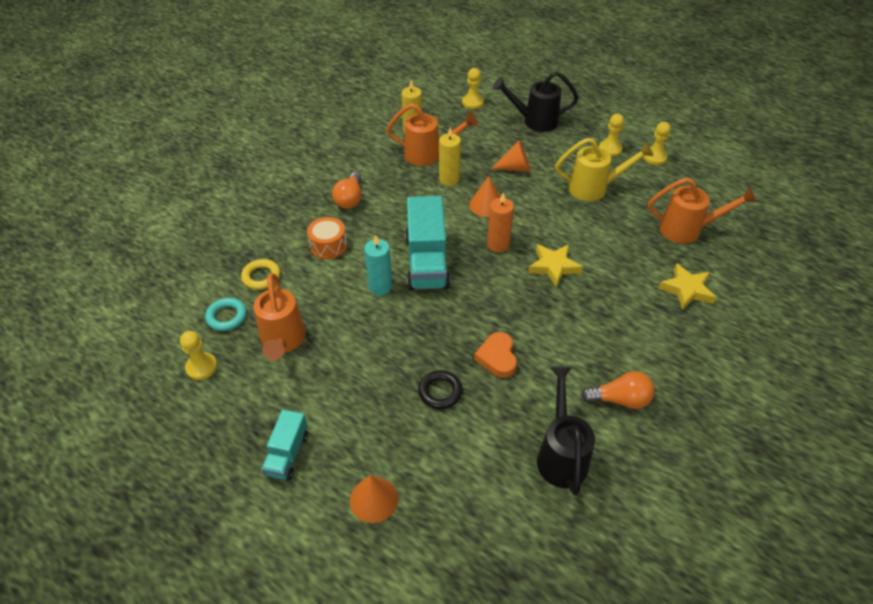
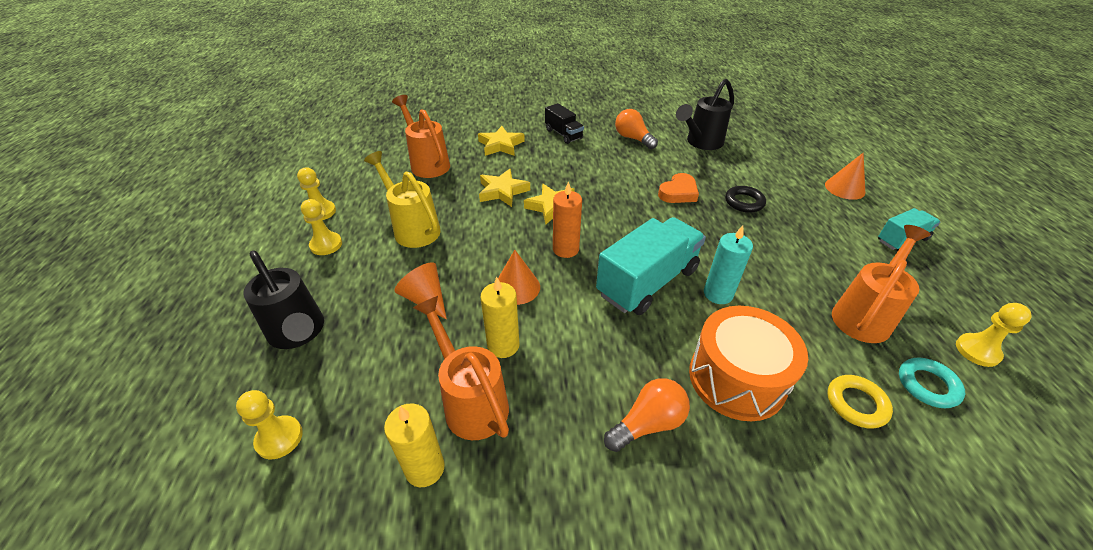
camera: 130 degrees left, 5 degrees down
(328, 246) = (736, 378): orange drum -> orange drum, size x1.70
(602, 251) = (502, 191): none -> yellow star
(674, 348) = (563, 134): none -> black truck

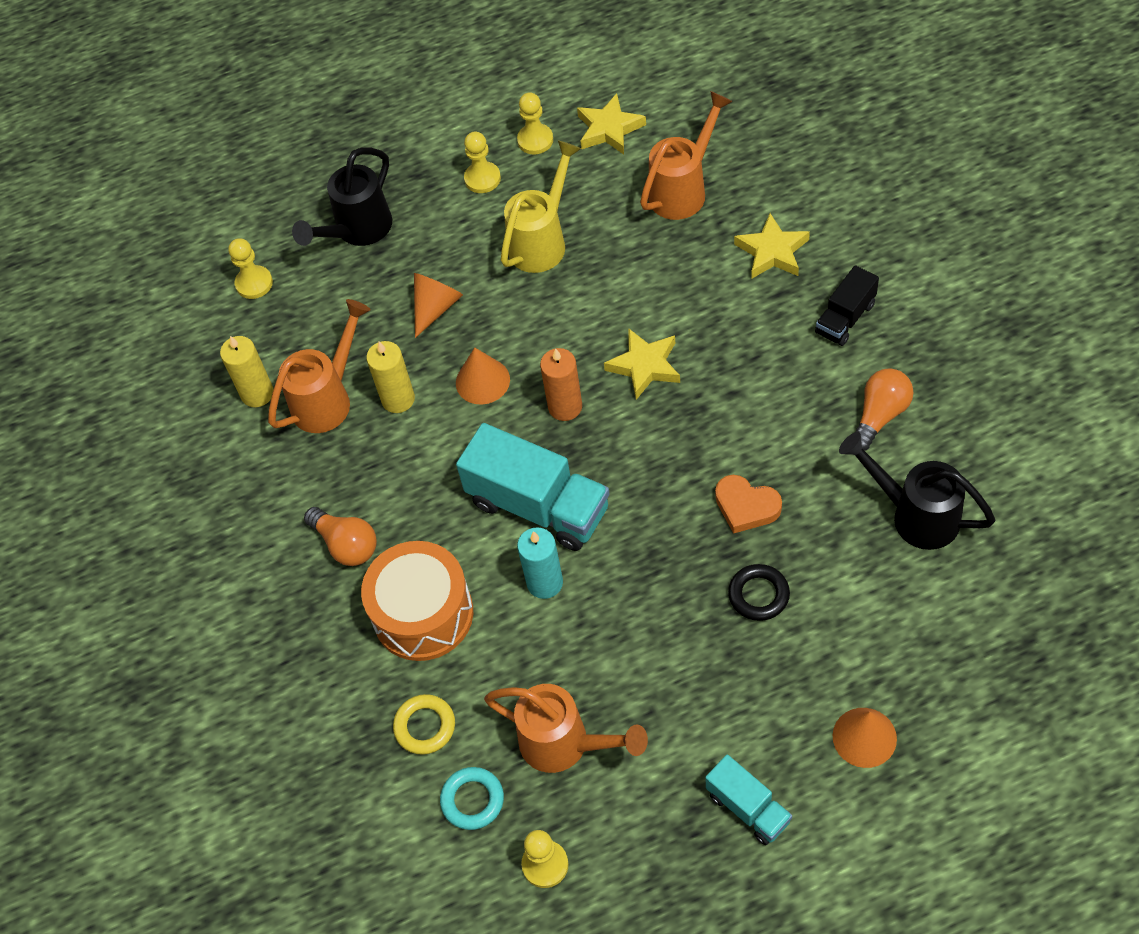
camera: 80 degrees right, 15 degrees up
(502, 191) = (656, 299): yellow star -> yellow star (609, 129)

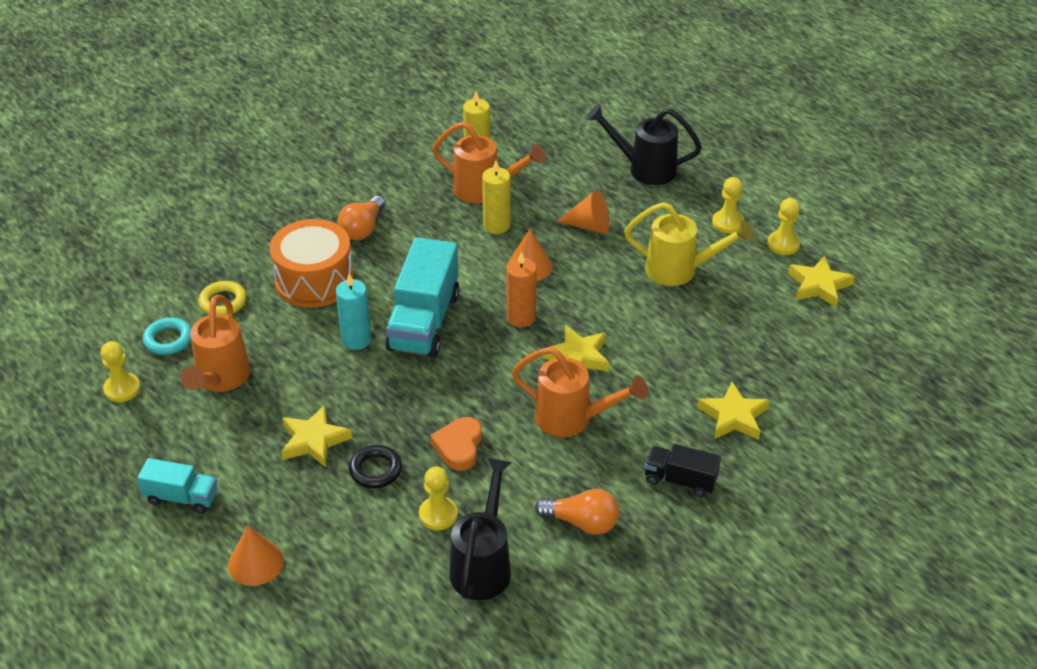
camera: 65 degrees right, 15 degrees down
(254, 283) = (573, 130): yellow pawn -> yellow pawn (438, 514)
(683, 189) = (776, 345): orange watering can -> orange watering can (573, 419)
(696, 652) = (314, 440): none -> yellow star
(748, 808) = (182, 497): turquoise truck -> turquoise truck turned 105 degrees counterclockwise

